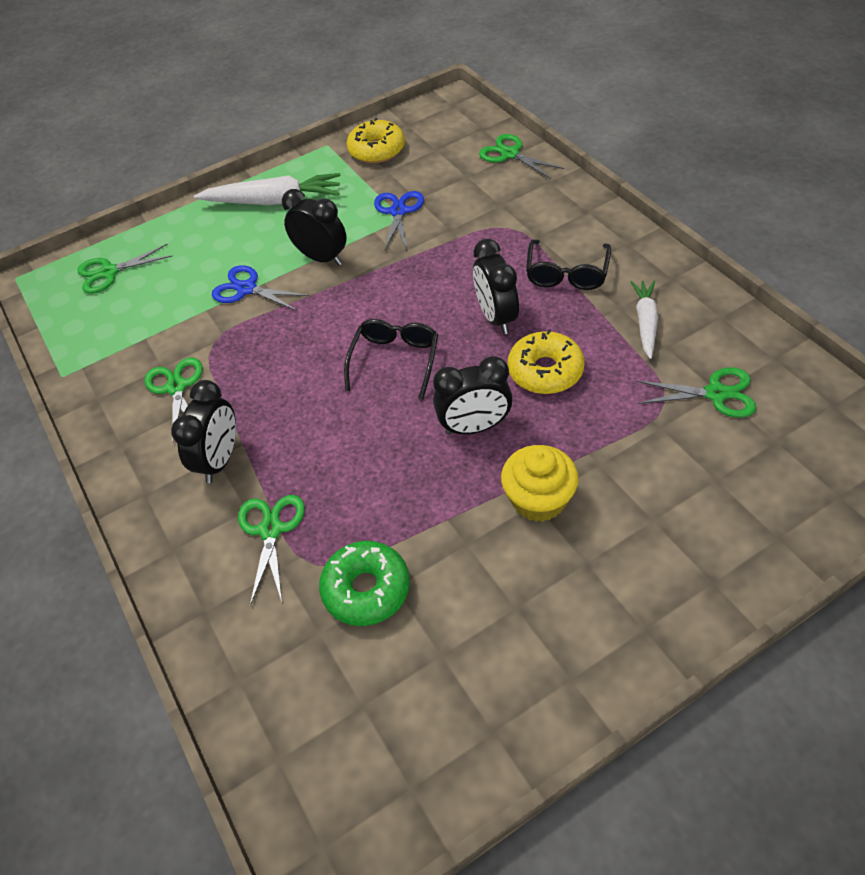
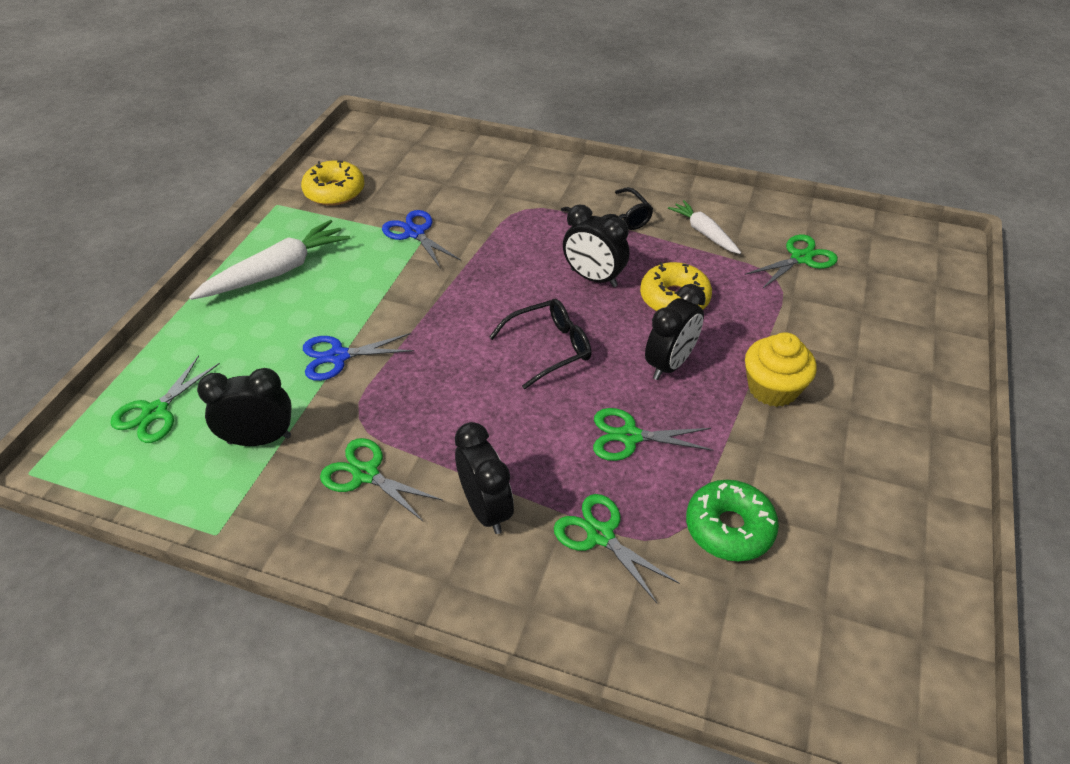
camera: 45 degrees left, 5 degrees down
(322, 258) = (385, 298): black clock -> black clock (259, 439)
(395, 361) = (549, 348): black glasses -> black glasses turned 90 degrees clockwise
(510, 154) = (463, 154): green scissors -> green scissors (630, 436)

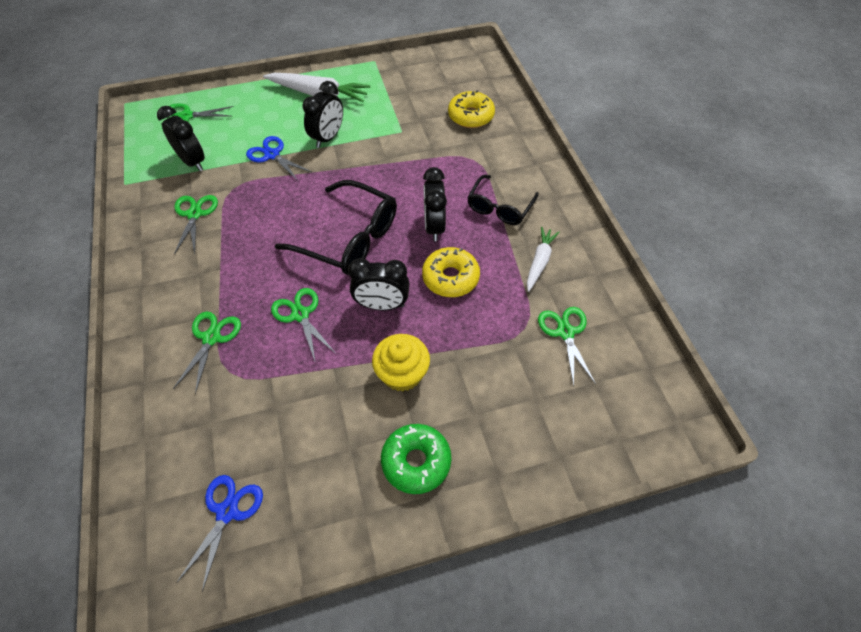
camera: 55 degrees right, 10 degrees up
(334, 191) = (407, 74): yellow donut -> yellow donut (470, 116)
(415, 233) = (401, 126): blue scissors -> blue scissors (227, 512)
(486, 509) = (200, 276): black clock -> black clock (328, 138)
(549, 348) = (349, 238): black glasses -> black glasses, size x1.60
(729, 528) = (255, 401): green donut -> green donut (416, 461)
(801, 258) = (565, 332): green scissors -> green scissors turned 120 degrees counterclockwise

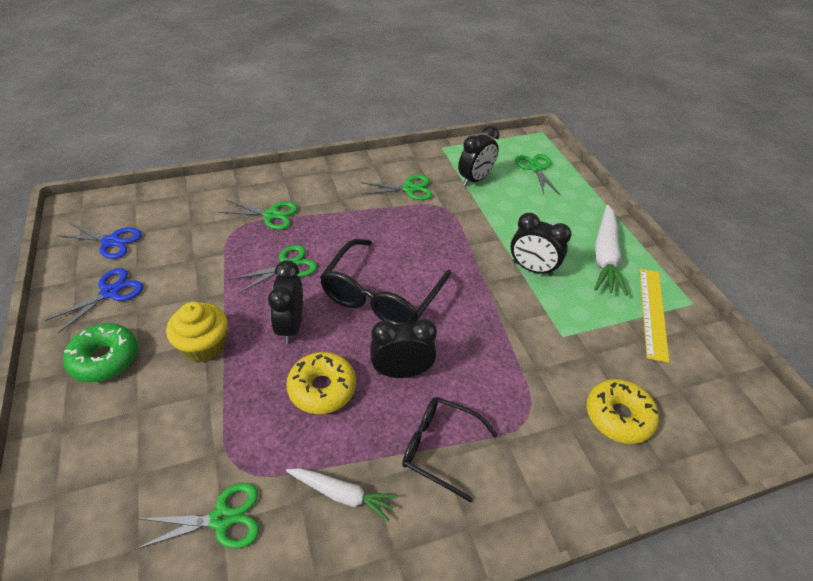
camera: 85 degrees right, 10 degrees down
(272, 155) = (495, 229): blue scissors -> blue scissors (110, 292)
(381, 81) = (653, 312): none -> yellow ruler

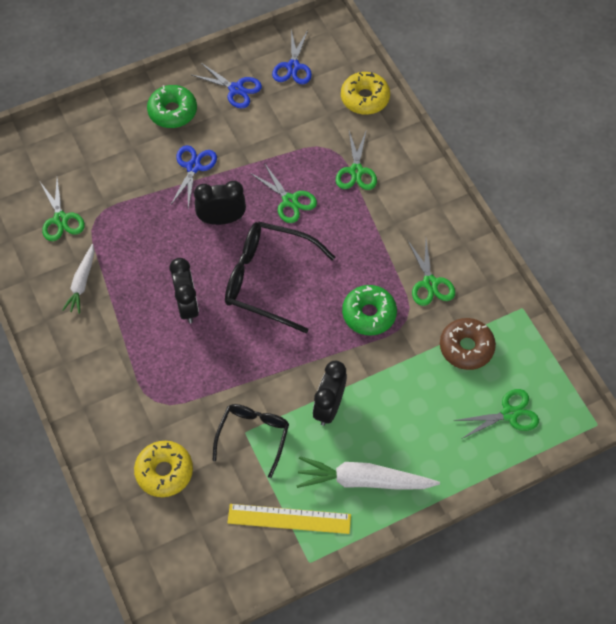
camera: 85 degrees right, 15 degrees up
(204, 345) = (193, 167): yellow cupcake -> blue scissors
(322, 388) = (164, 254): yellow donut -> yellow donut (365, 98)
(434, 229) = (369, 314): none -> green donut
(439, 448) = (122, 340): black glasses -> black glasses (253, 436)
(475, 179) = (466, 347): black clock -> brown donut

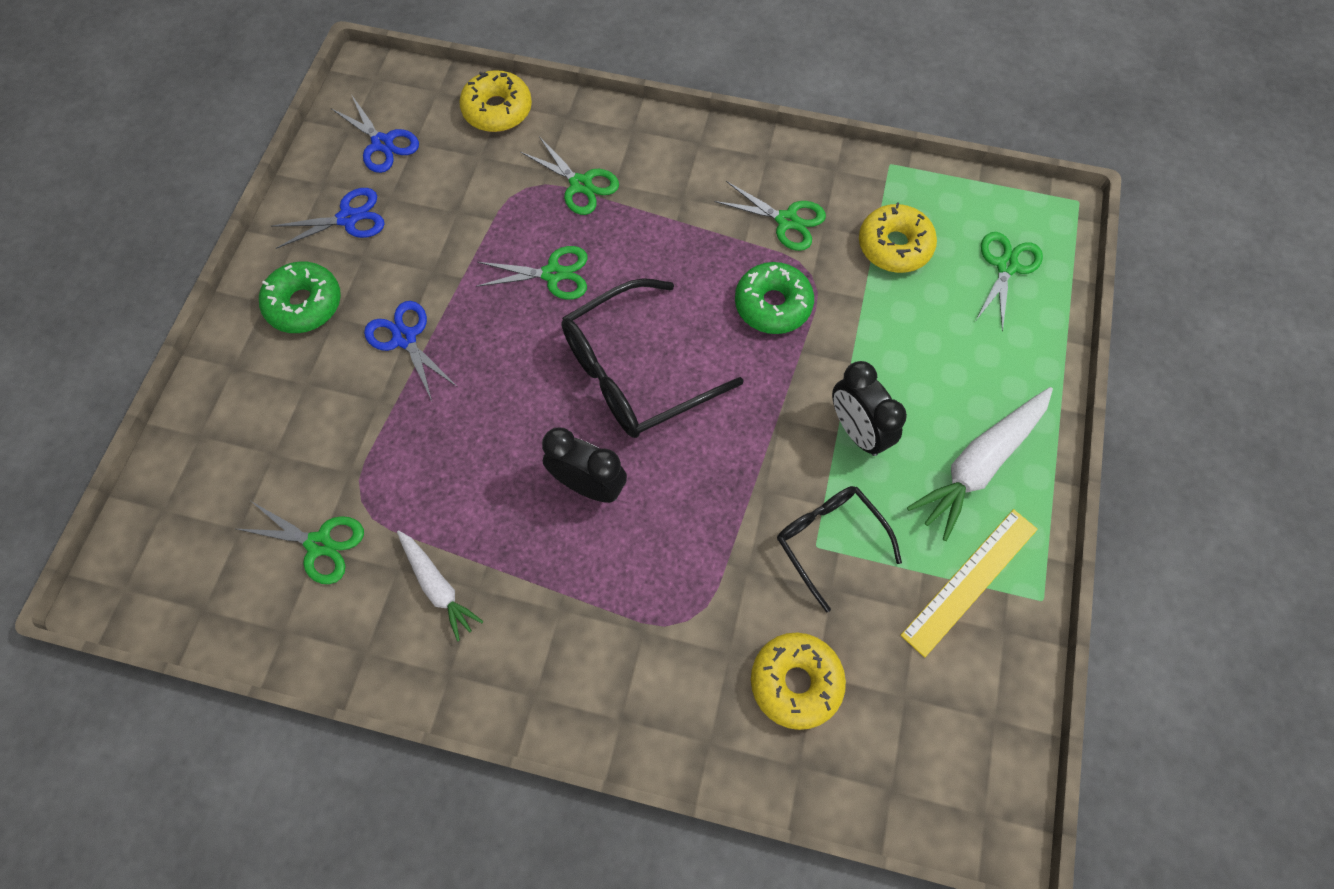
camera: 50 degrees left, 5 degrees up
(222, 219) = (507, 361): black clock -> none
(466, 347) = (894, 246): brown donut -> yellow donut

